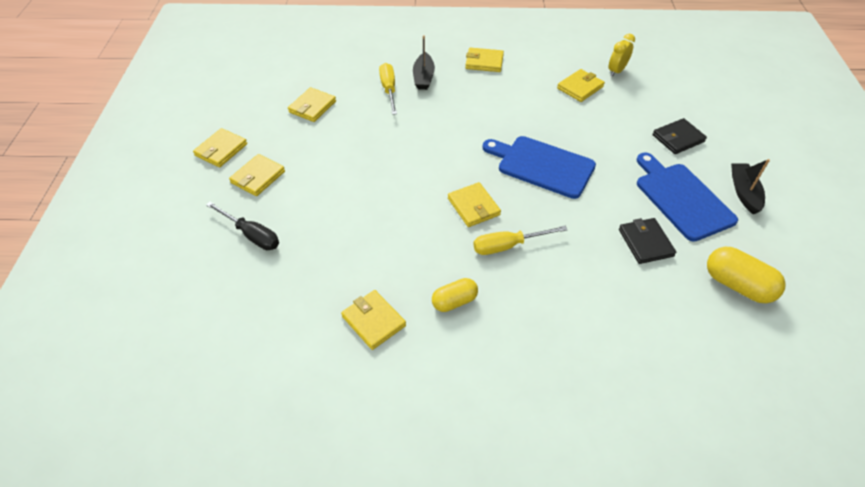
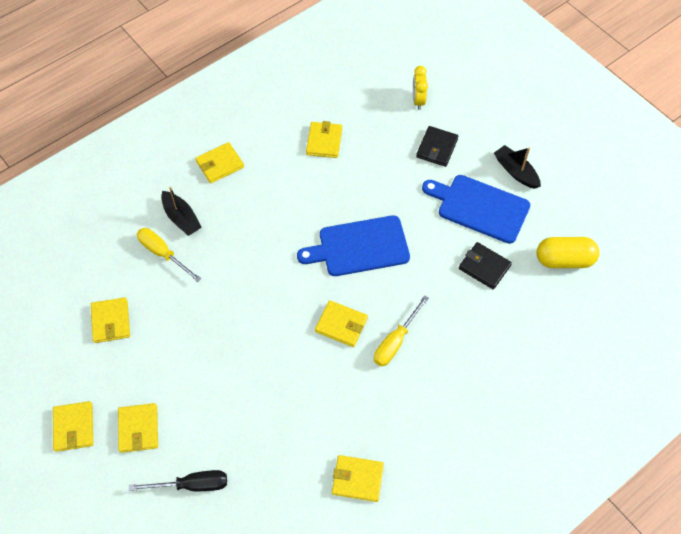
camera: 40 degrees left, 10 degrees up
(454, 301) = (398, 418): yellow capsule -> none
(616, 71) = (339, 103): yellow clock -> yellow clock (418, 100)

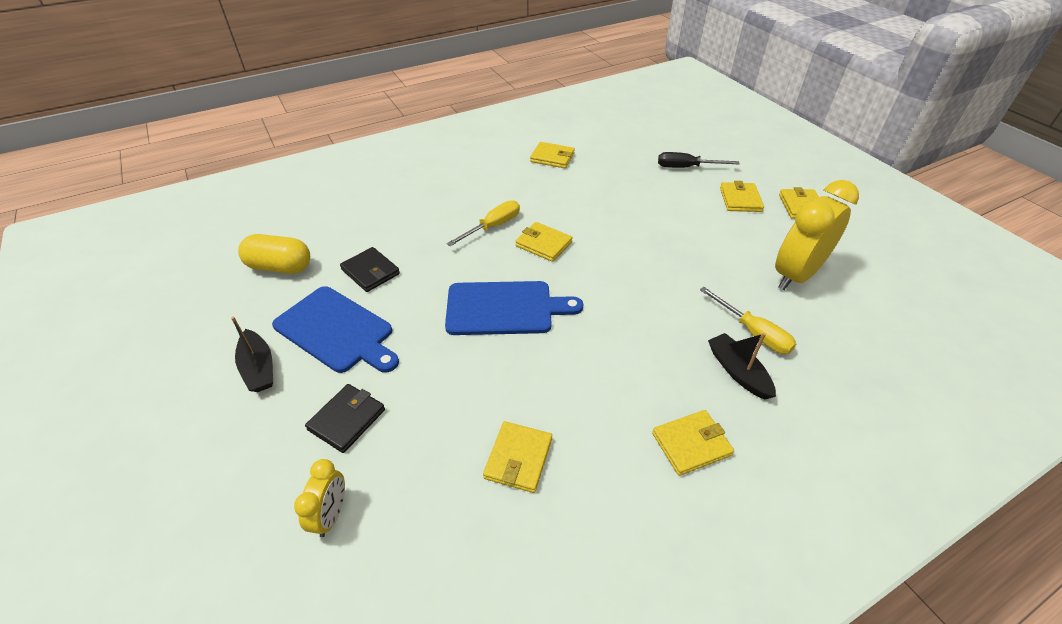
camera: 170 degrees left, 15 degrees down
(111, 321) = (796, 275): yellow wallet -> yellow clock

